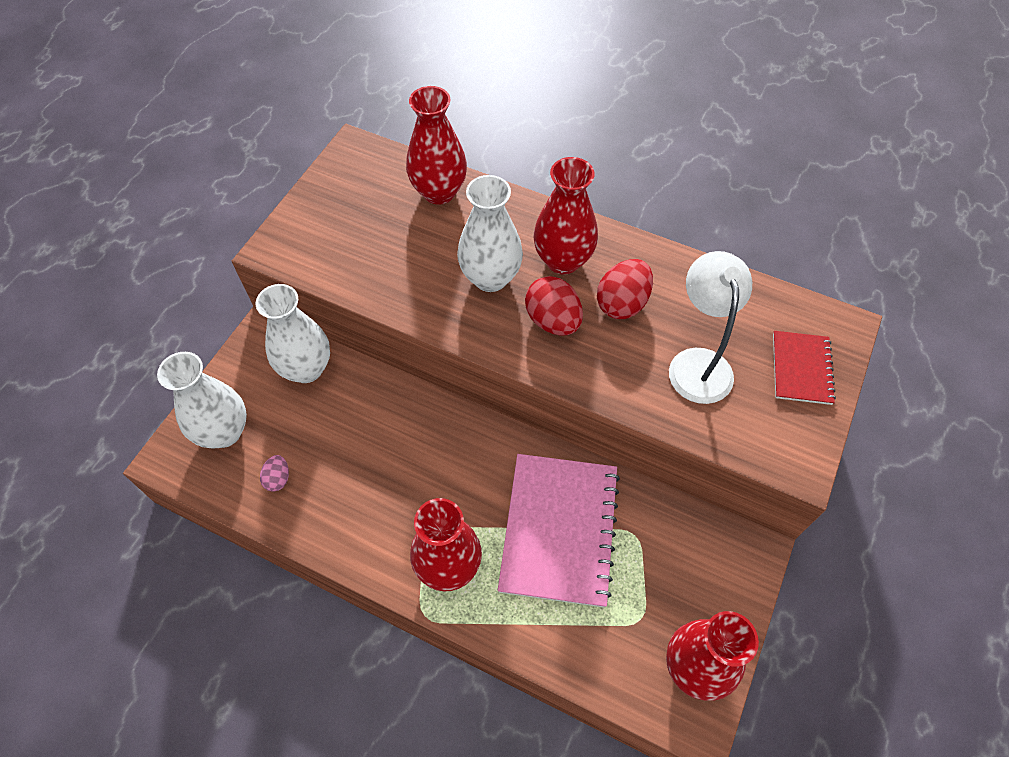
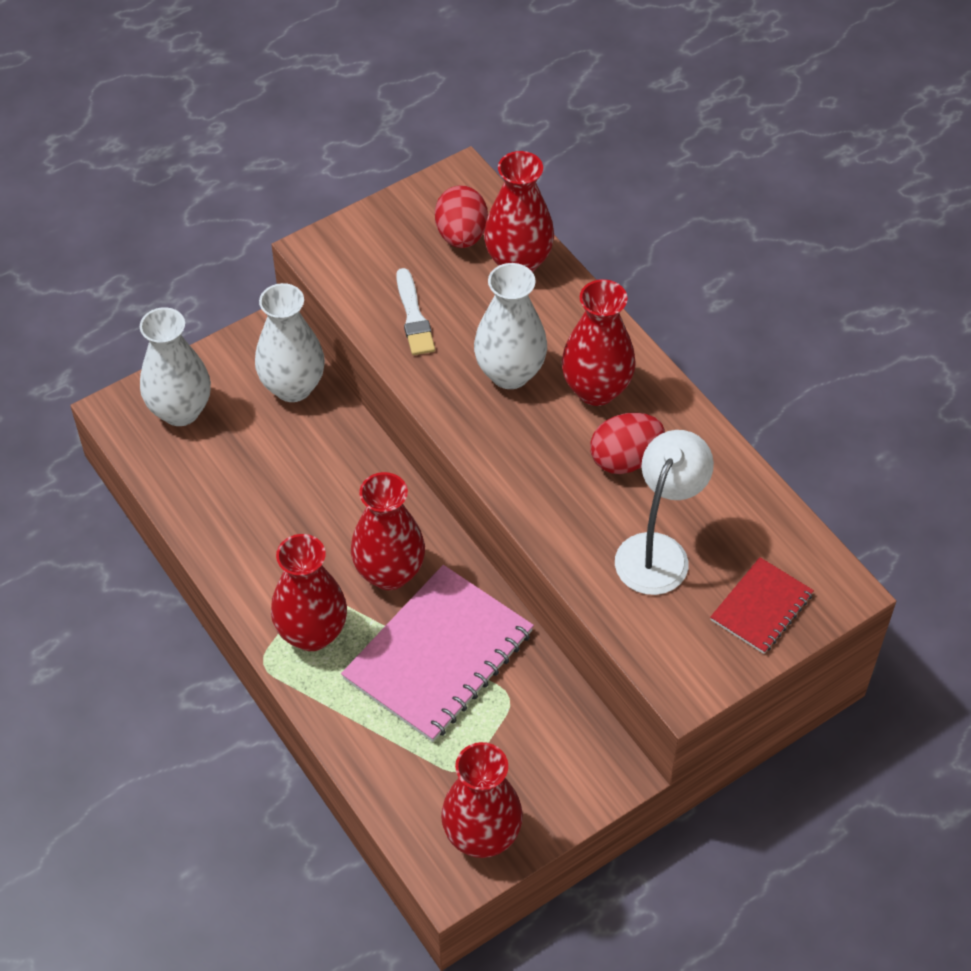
camera: 30 degrees right, 5 degrees down
(278, 478) = (205, 478): pink egg -> none
(386, 268) = (414, 317): none -> white brush
(477, 481) = (389, 573): none -> red vase
(553, 321) = (542, 443): red egg -> red egg (461, 235)

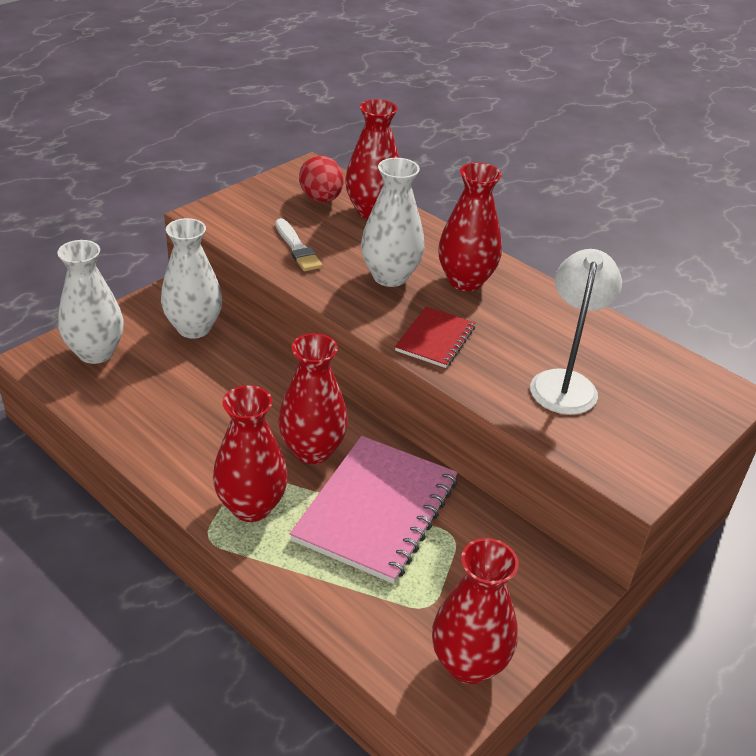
camera: 15 degrees left, 15 degrees down
(625, 459) = (508, 323): red egg -> none
(761, 607) = (672, 413): red notebook -> red notebook (435, 339)

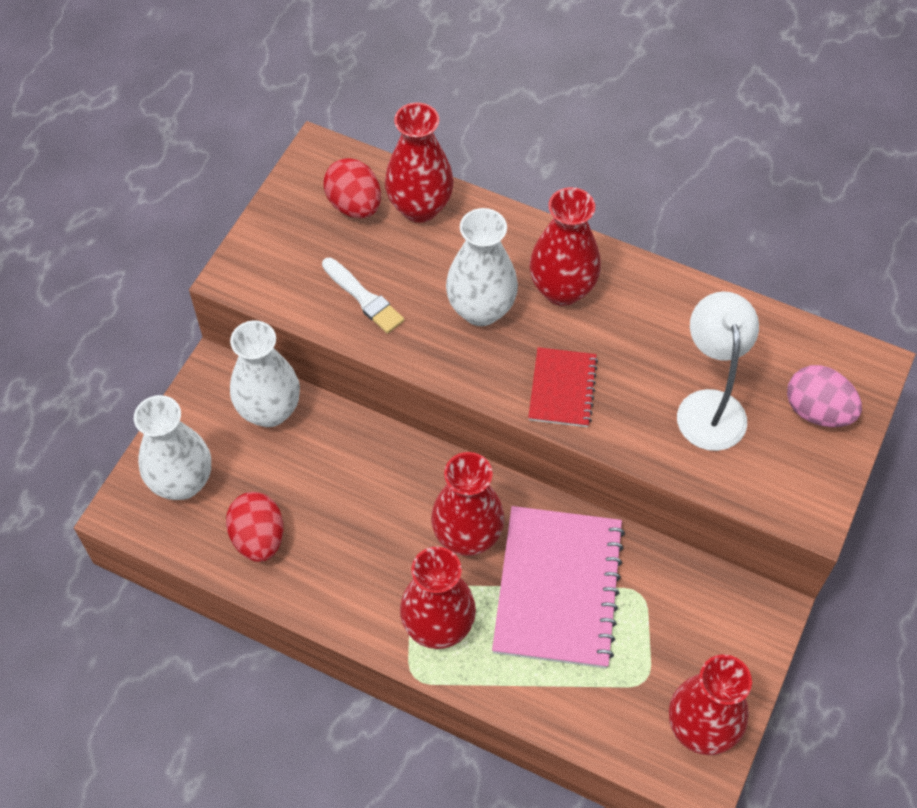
camera: 15 degrees left, 20 degrees up
(133, 403) = (258, 538): none -> red egg
(668, 411) = (817, 411): none -> pink egg

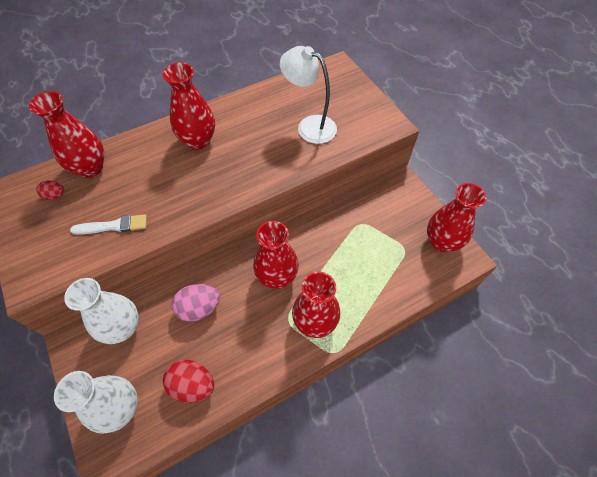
camera: 55 degrees left, 0 degrees up
(354, 205) = (55, 195): red egg -> red egg, size x0.55
(481, 310) = (175, 179): white vase -> none
(558, 588) = (334, 254): pink notebook -> none
(562, 389) = (250, 173): red notebook -> none
(817, 411) = (343, 93): pink egg -> pink egg (199, 308)

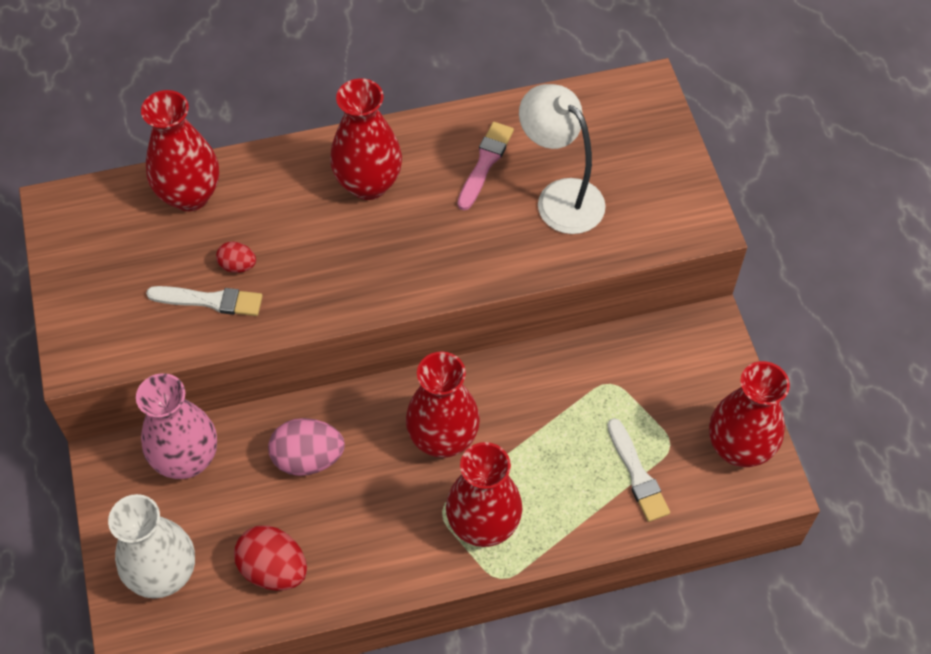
camera: 15 degrees right, 0 degrees up
(55, 195) = (130, 230): red egg -> red egg (238, 265)
(123, 327) = (187, 459): white vase -> pink vase
(262, 117) = (485, 163): none -> pink brush
(393, 270) = (637, 474): none -> white brush

